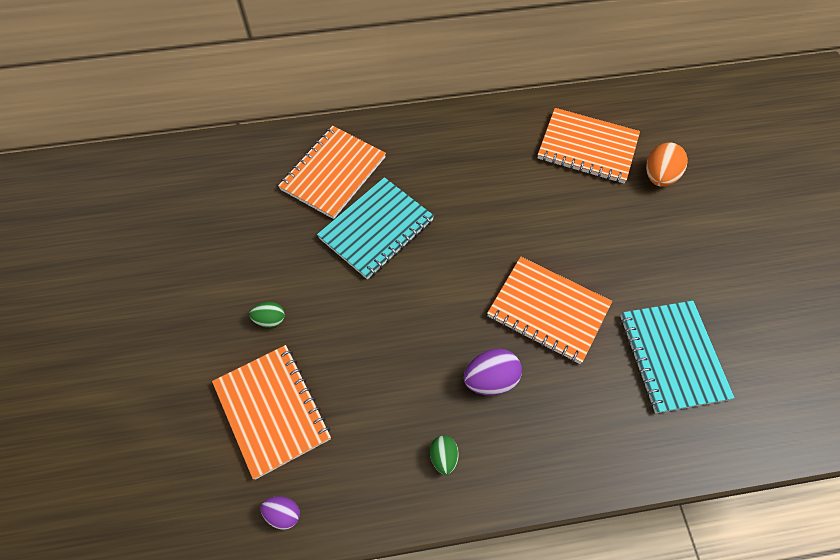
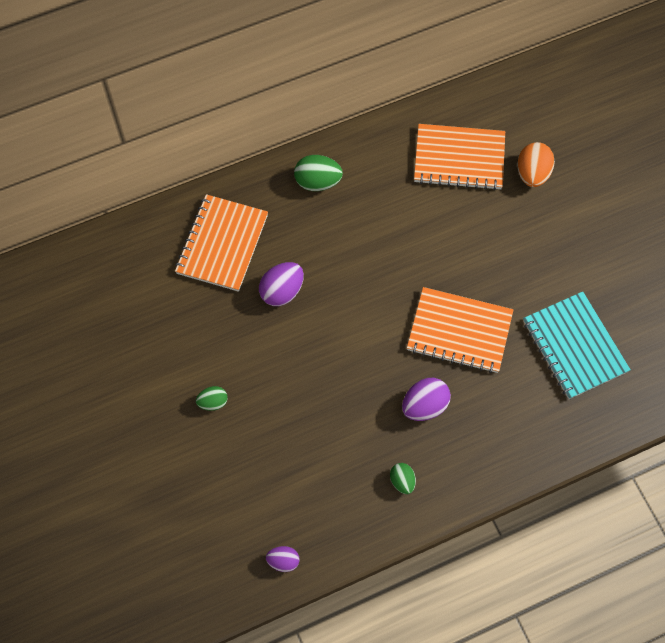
camera: 15 degrees left, 5 degrees up
(272, 411) = (244, 481): orange notebook -> none
(376, 229) = (282, 291): turquoise notebook -> purple egg
(442, 139) = (317, 182): none -> green egg

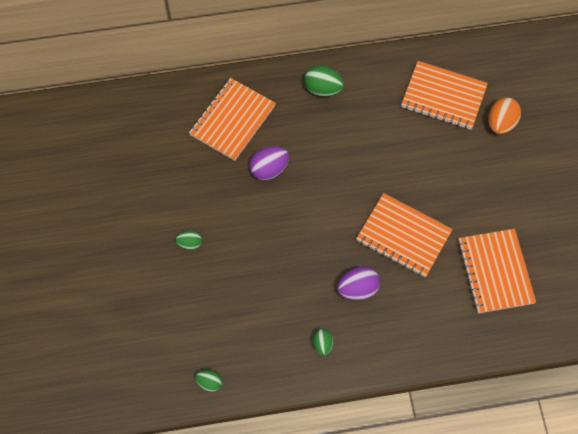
camera: 15 degrees right, 0 degrees up
(283, 561) = (209, 382): purple egg -> green egg
(574, 346) = (495, 272): turquoise notebook -> orange notebook

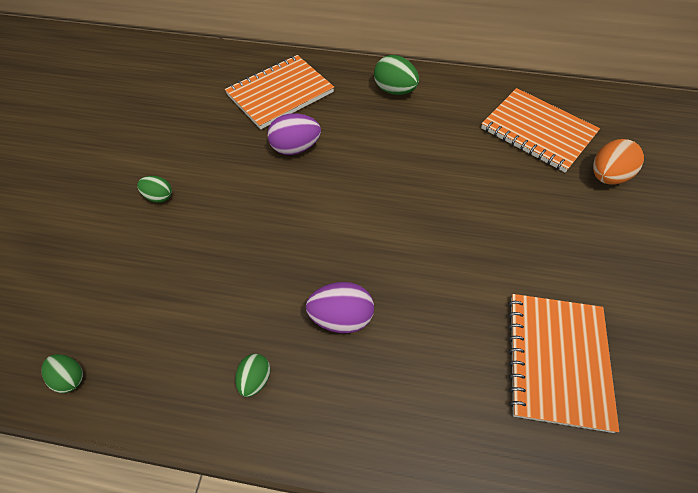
camera: 20 degrees right, 10 degrees down
(403, 236) = (433, 269): orange notebook -> none

